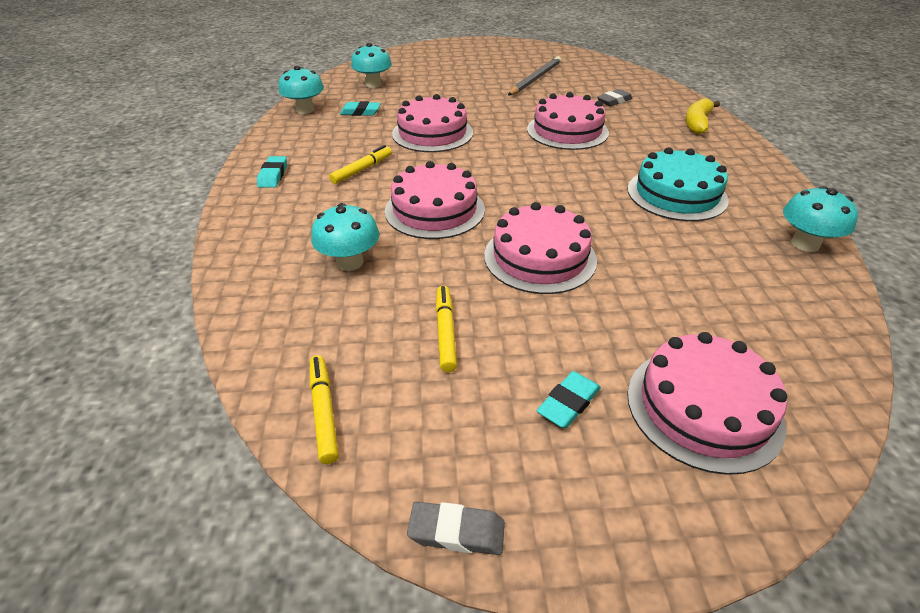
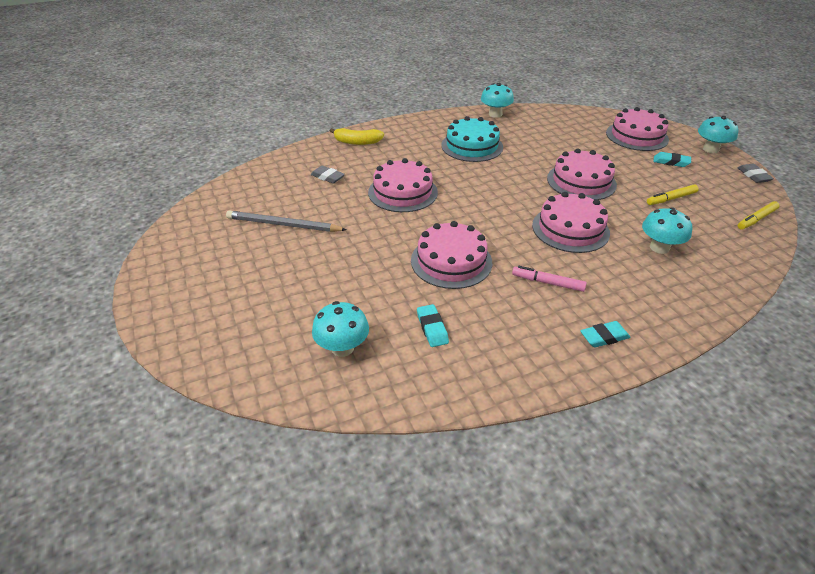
camera: 110 degrees left, 0 degrees up
(305, 110) = (452, 382): turquoise mushroom -> turquoise mushroom (710, 149)
(362, 170) = (548, 283): yellow marker -> pink marker

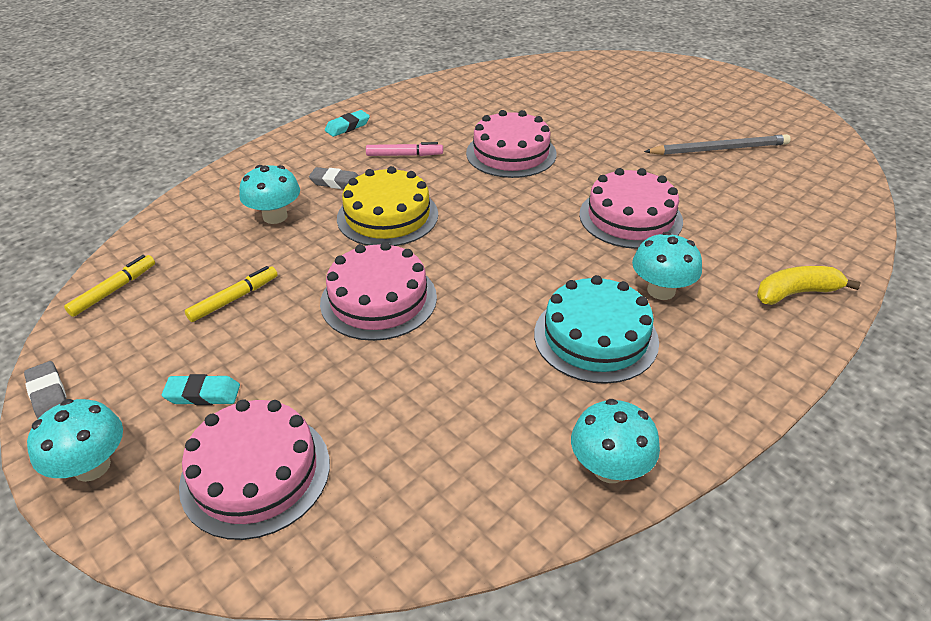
camera: 160 degrees right, 0 degrees up
(327, 177) = (752, 216): grey eraser -> grey eraser (336, 182)
(342, 347) = (555, 83): turquoise mushroom -> turquoise mushroom (661, 290)
(432, 328) = (495, 105): turquoise eraser -> none
(570, 229) = (387, 216): pink cake -> yellow cake

